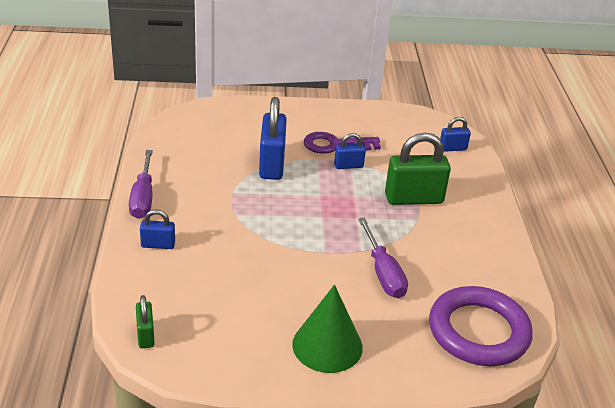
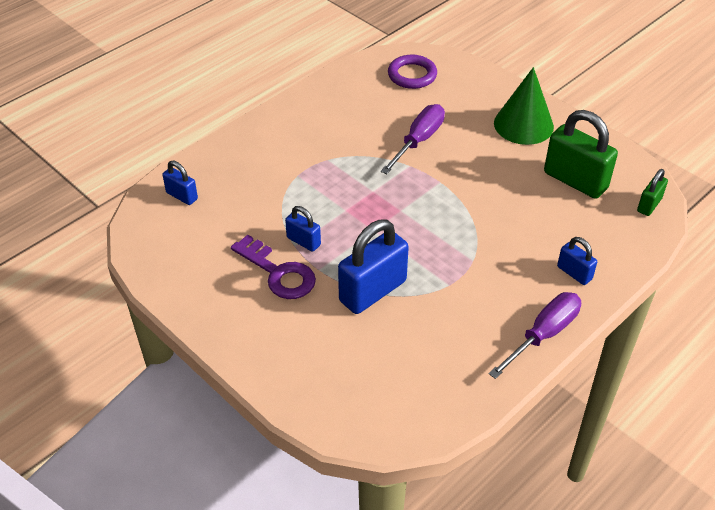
camera: 130 degrees left, 10 degrees up
(413, 199) = (301, 176): green padlock -> green padlock (575, 180)
(478, 331) = (412, 75): purple ring -> purple ring, size x0.58

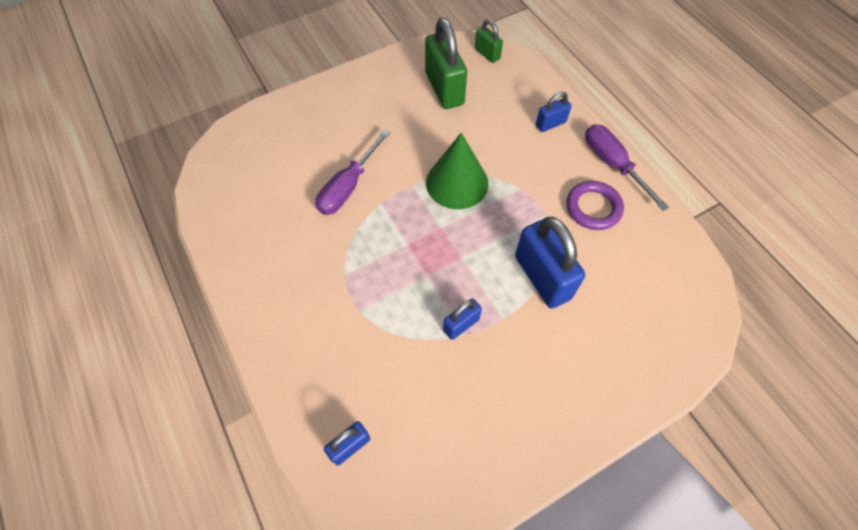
camera: 75 degrees left, 15 degrees up
(278, 272) = (500, 359): purple key -> none
(412, 75) = (245, 165): purple ring -> purple ring (593, 208)
(418, 141) = (348, 186): purple screwdriver -> purple screwdriver turned 105 degrees counterclockwise
(523, 125) = (359, 101): green cone -> green cone (457, 183)
(575, 180) = (444, 89): green padlock -> green padlock turned 75 degrees counterclockwise

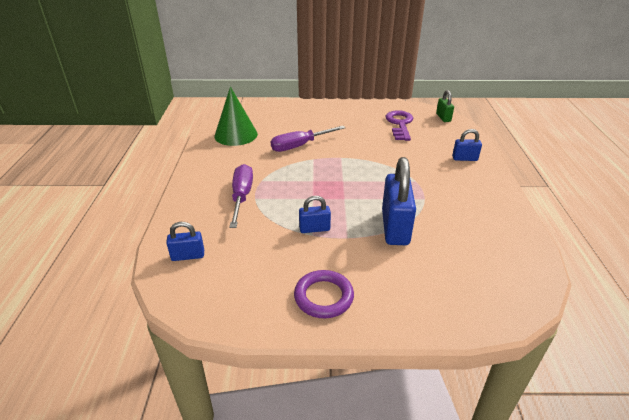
camera: 30 degrees right, 25 degrees down
(444, 89) = (400, 124): green padlock -> purple key
(457, 183) = (372, 165): green cone -> green cone (236, 135)
(593, 208) = (466, 207): purple ring -> purple ring (323, 297)
(613, 164) = (500, 191): purple screwdriver -> purple screwdriver (241, 196)

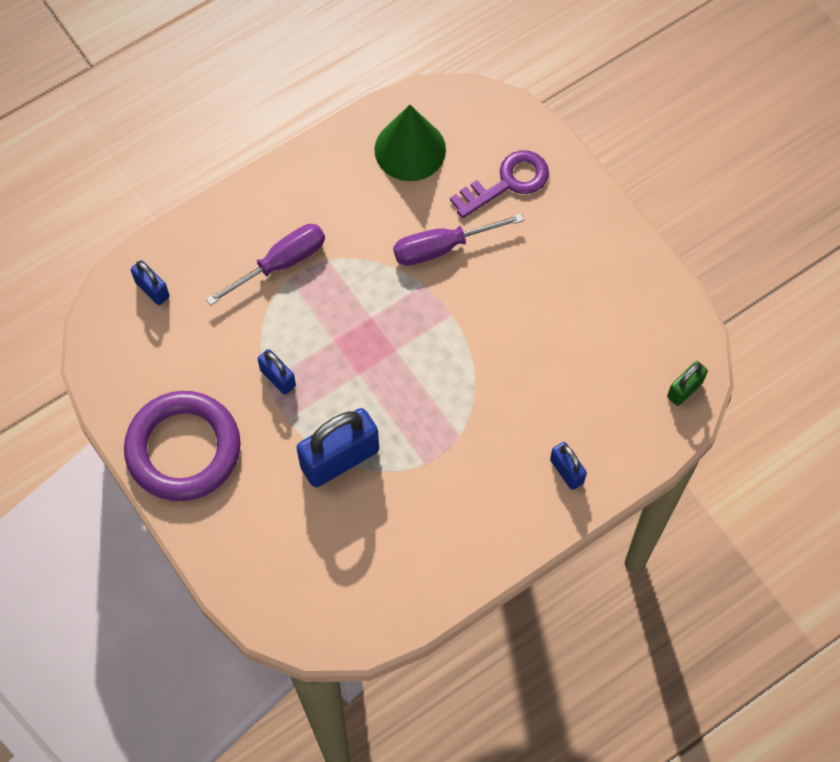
camera: 55 degrees right, 30 degrees up
(300, 146) = (442, 247): purple screwdriver -> purple screwdriver turned 45 degrees counterclockwise
(323, 297) = (183, 449): purple ring -> purple ring, size x1.71
(400, 124) = (610, 339): purple key -> purple key (507, 183)

